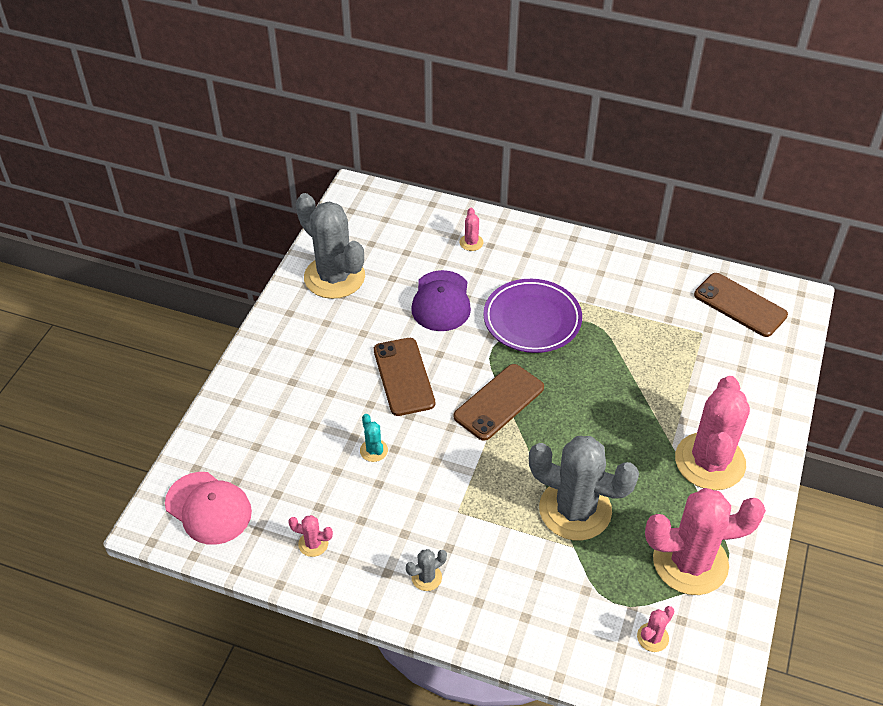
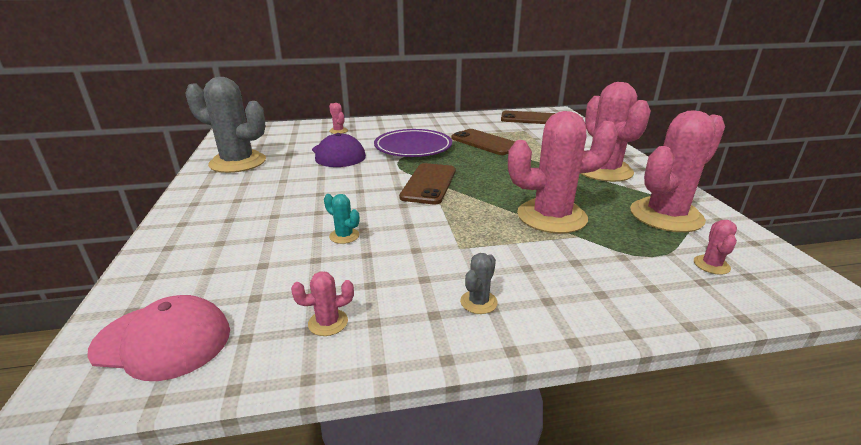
camera: 30 degrees left, 20 degrees down
(404, 376) = (337, 191): brown phone -> brown phone (485, 142)
(575, 510) = (551, 216): grey cactus -> pink cactus

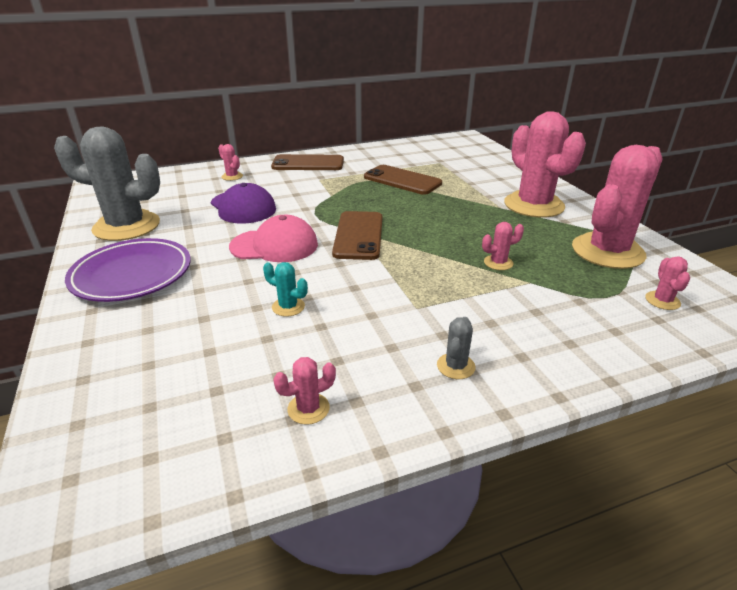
camera: 10 degrees left, 5 degrees up
(163, 340) = (132, 454): pink cap -> pink cap (274, 245)
(413, 148) = (325, 192): purple plate -> purple plate (132, 275)
(531, 119) = (441, 147): brown phone -> brown phone (308, 163)
(551, 216) = (498, 263): pink cactus -> pink cactus, size x0.40

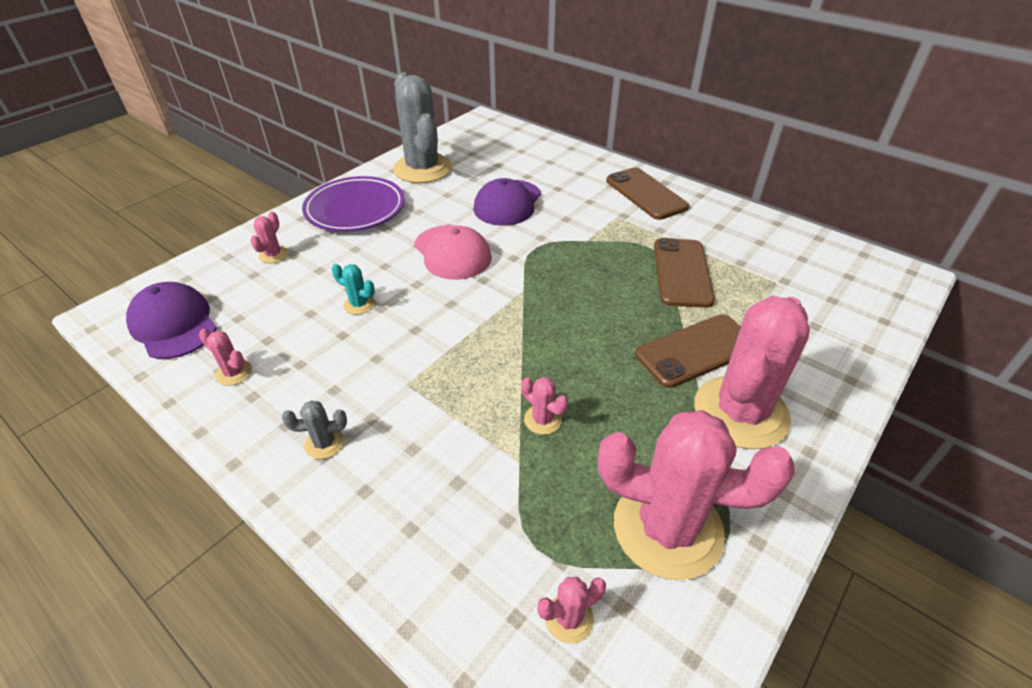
camera: 60 degrees right, 10 degrees up
(164, 448) = (174, 324): none -> purple cap
(232, 176) = (562, 168): pink cactus -> pink cactus (273, 255)
(288, 307) = (359, 304): turquoise cactus -> turquoise cactus turned 60 degrees counterclockwise
(358, 235) = (515, 293): brown phone -> brown phone (696, 350)

